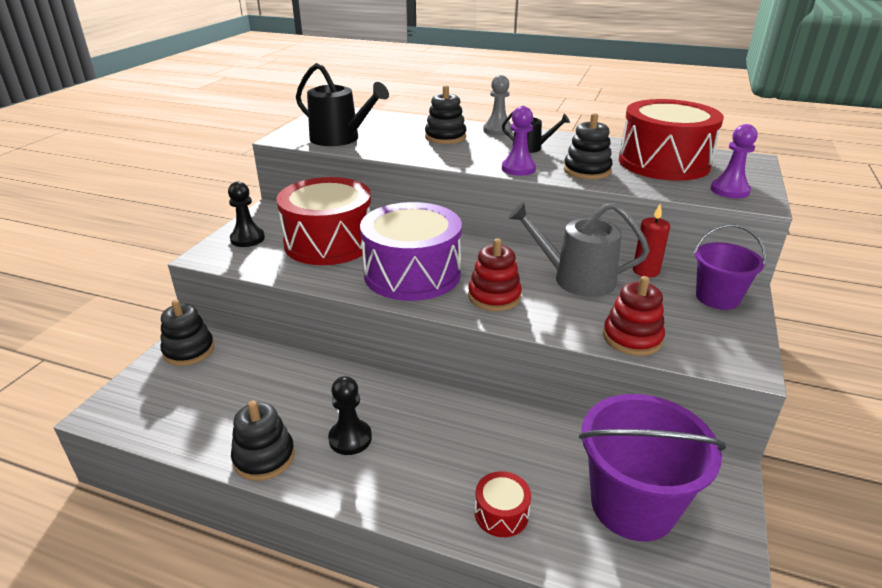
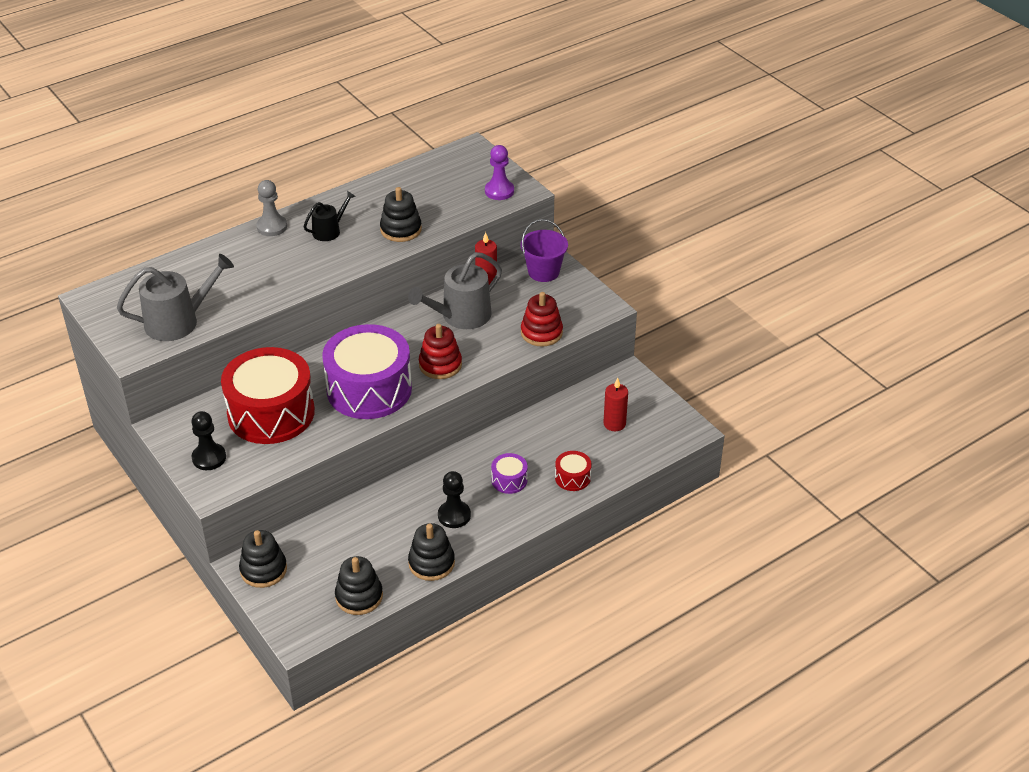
camera: 55 degrees left, 10 degrees up
(340, 139) = (178, 321): black watering can -> grey watering can
(442, 456) = (509, 480): none -> purple drum
(445, 137) = (251, 262): black stacking toy -> black stacking toy (359, 596)
(518, 169) = (359, 258): purple pawn -> none
(633, 505) = (614, 424): purple bucket -> red candle
(663, 163) = (430, 188): red drum -> none

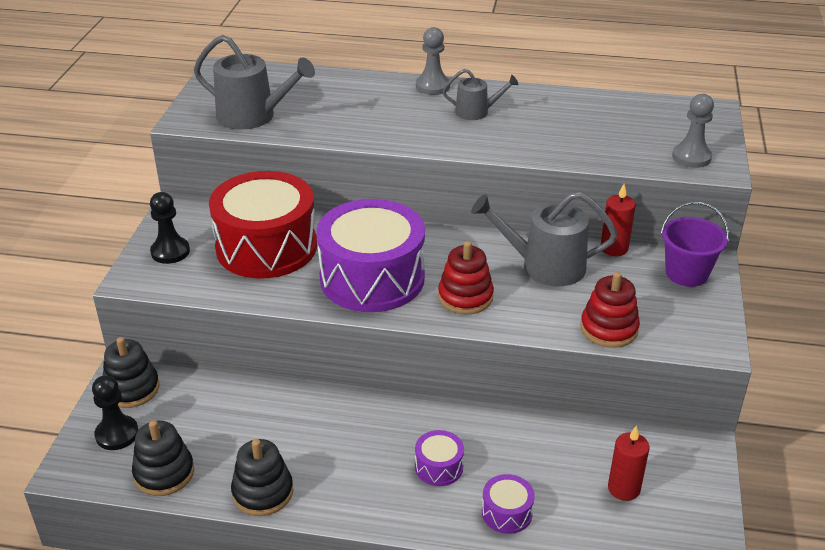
camera: 45 degrees right, 5 degrees down
(329, 231) = (476, 112): black watering can -> grey watering can
(401, 229) = (543, 142): black stacking toy -> none
(454, 515) = (343, 462): black pawn -> black pawn (117, 434)
(499, 191) = (691, 157): purple pawn -> grey pawn
(572, 478) = (507, 513): red drum -> purple drum

